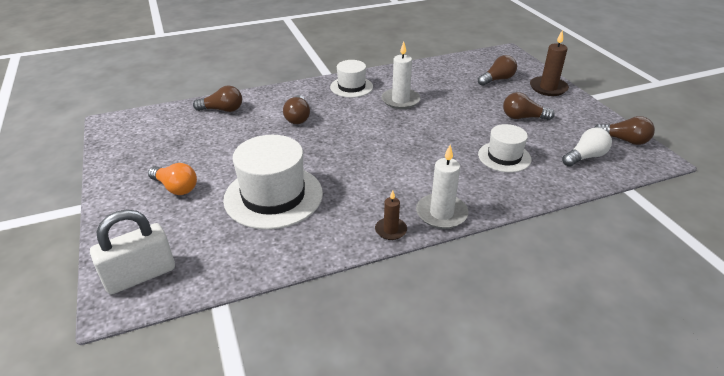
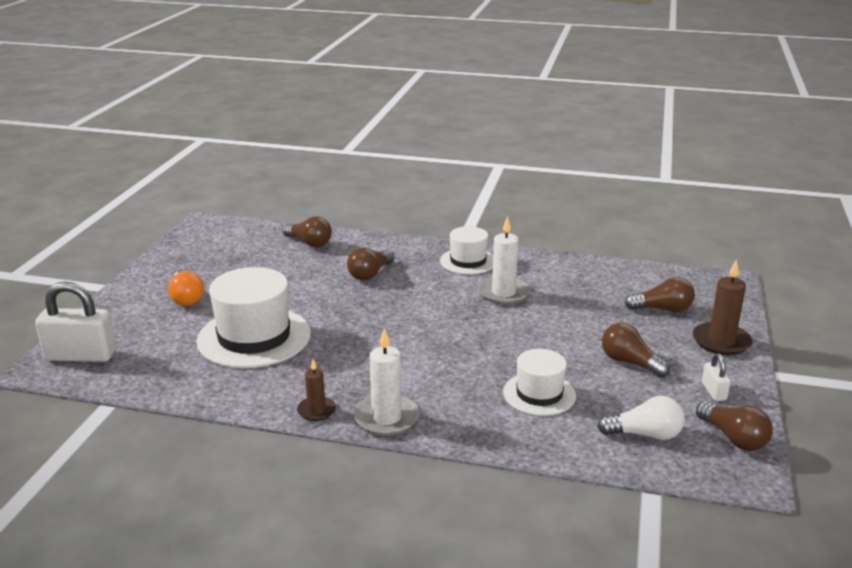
camera: 35 degrees right, 10 degrees down
(582, 118) = (713, 391): none -> white padlock

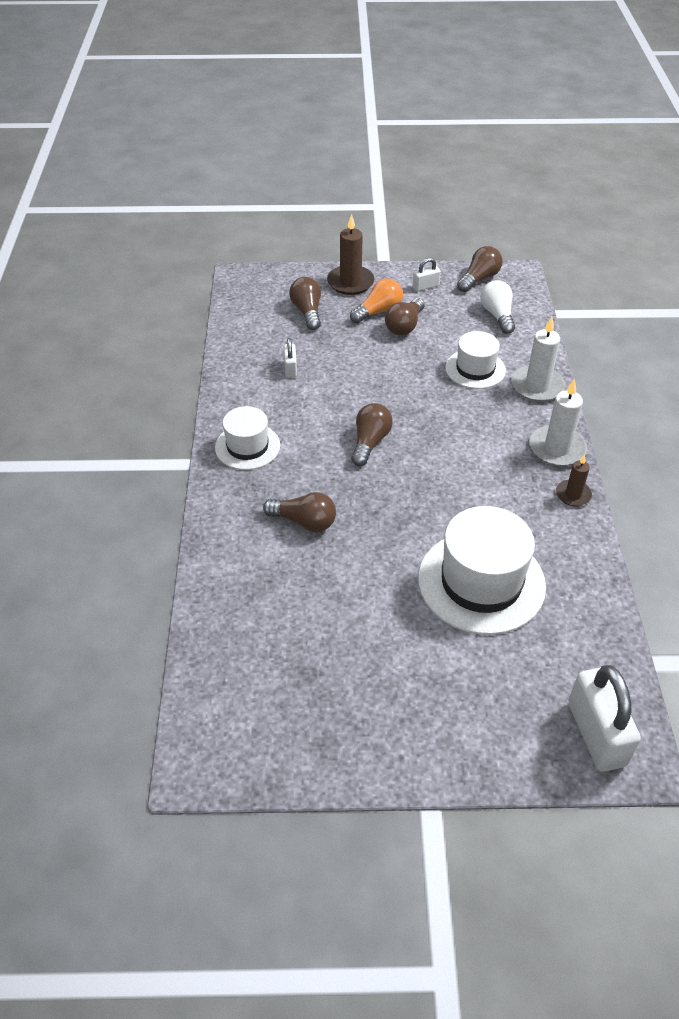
camera: 105 degrees left, 20 degrees up
(186, 298) = (427, 684): orange light bulb -> orange light bulb (378, 311)
(309, 243) = (235, 605): brown light bulb -> brown light bulb (370, 442)
(503, 293) = (312, 410): white candle -> white candle (537, 386)
(568, 290) = (290, 368): none -> white padlock

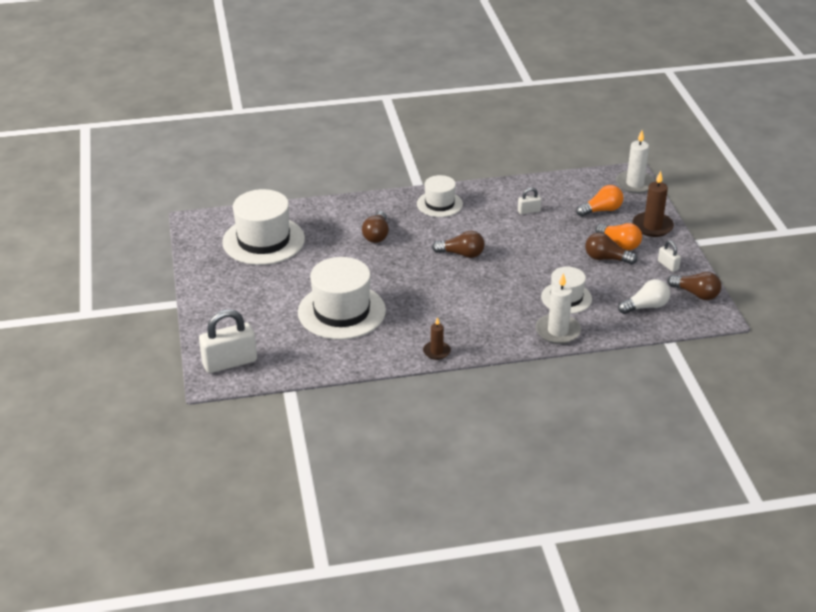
camera: 80 degrees right, 10 degrees down
(282, 664) = (263, 240): none -> white hat
(307, 312) = (601, 210): brown light bulb -> orange light bulb
(557, 448) = (485, 343): white candle -> white candle (635, 184)

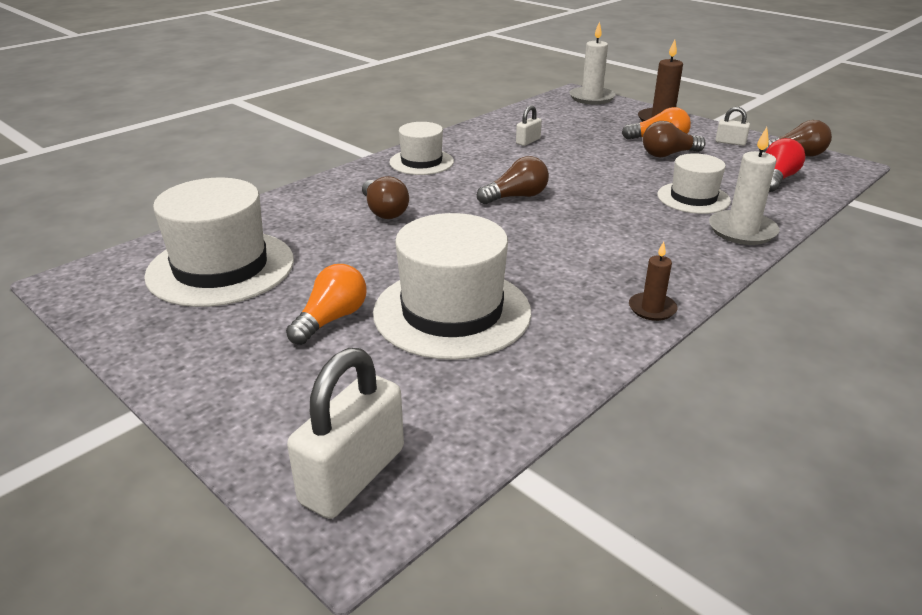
camera: 35 degrees left, 5 degrees down
(601, 210) = (596, 122): orange light bulb -> orange light bulb (331, 319)
(646, 306) = (777, 179): white light bulb -> red light bulb

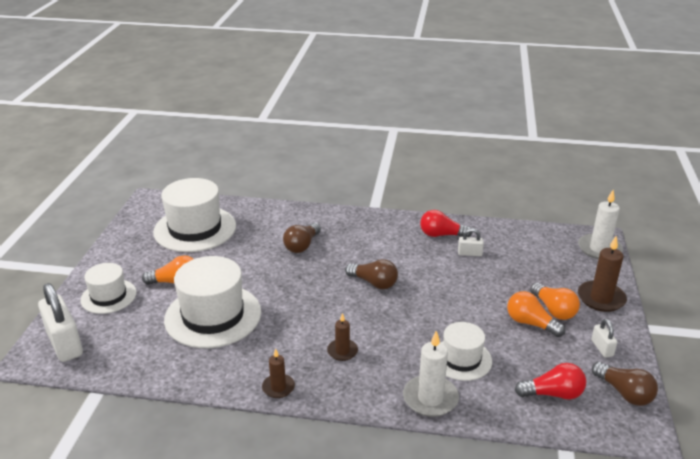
camera: 55 degrees right, 0 degrees up
(353, 475) = (64, 343): white padlock -> white padlock turned 60 degrees clockwise
(421, 162) = (382, 228): white hat -> white hat (108, 296)
(478, 142) = (441, 235): none -> red light bulb
(621, 250) = (342, 351): none -> brown candle
(668, 154) = (530, 323): brown light bulb -> orange light bulb

